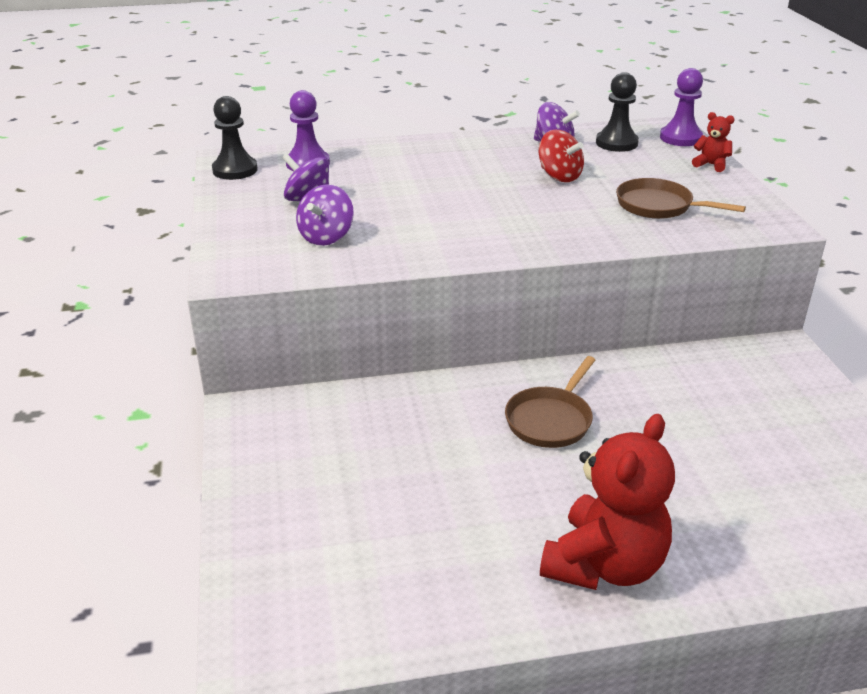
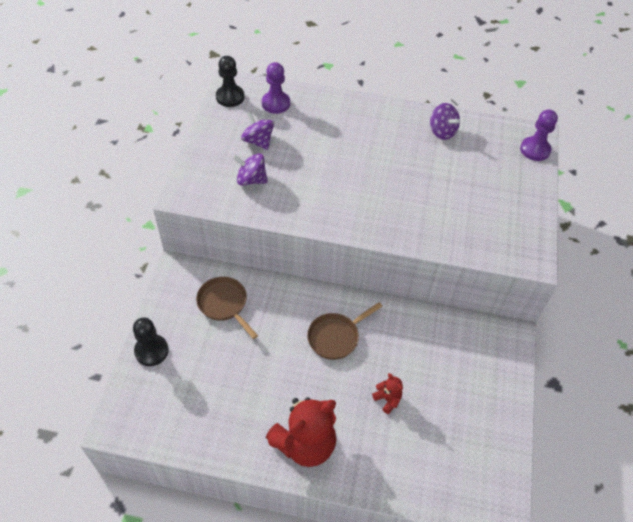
camera: 20 degrees right, 20 degrees up
(326, 237) = (251, 180): purple spinning top -> purple spinning top turned 60 degrees clockwise
(559, 176) = (425, 165): red spinning top -> none
(616, 143) = (486, 142): black pawn -> black pawn (151, 351)
(658, 206) = (469, 216): brown pan -> brown pan (224, 304)
(711, 165) = (535, 185): red teddy bear -> red teddy bear (387, 399)

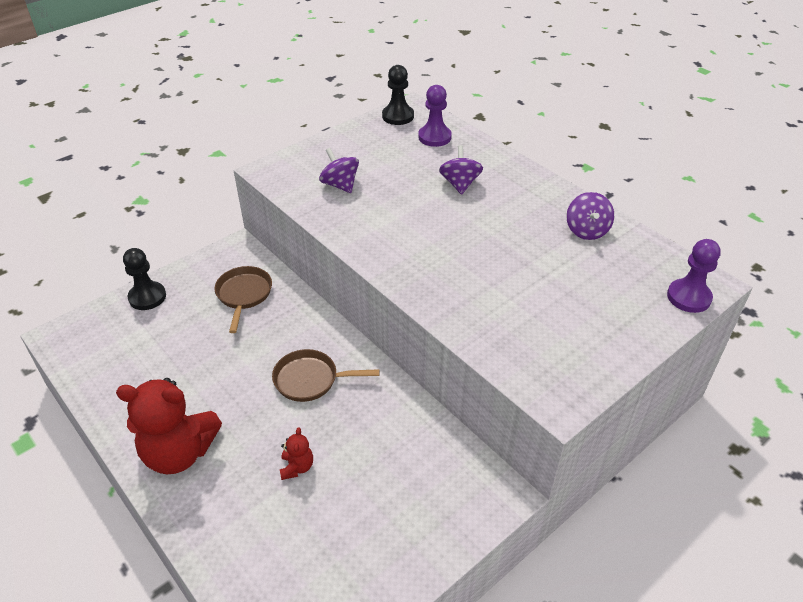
camera: 40 degrees right, 10 degrees down
(258, 141) = (382, 159): purple spinning top -> purple spinning top (460, 184)

